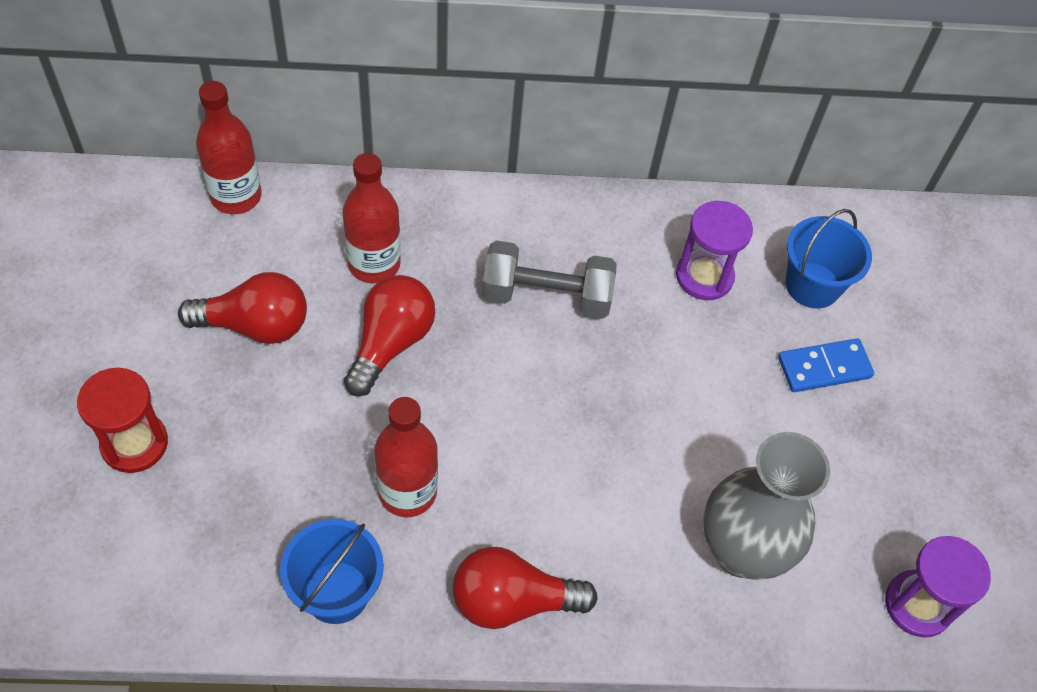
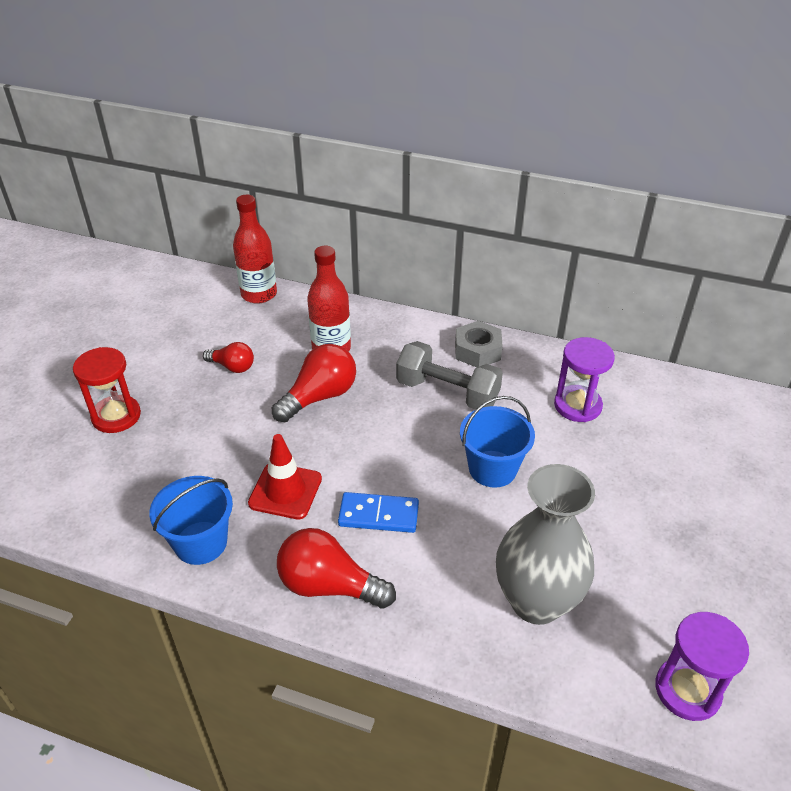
camera: 25 degrees right, 15 degrees down
(255, 325) = (232, 367): red light bulb -> red light bulb, size x0.60
(407, 492) = (285, 491): red bottle -> red traffic cone
(560, 223) = (477, 351): none -> grey nut
(812, 285) = (667, 430): blue bucket -> blue bucket (492, 469)
(824, 368) = (658, 488): blue domino -> blue domino (378, 515)

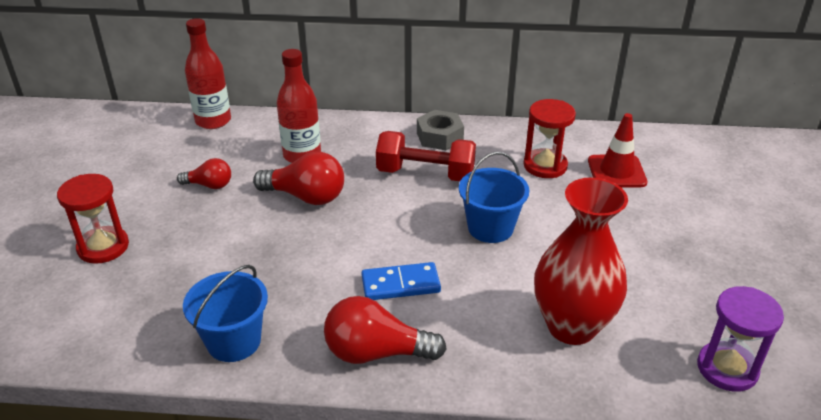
camera: 15 degrees left, 5 degrees down
(285, 491) = (302, 281): red traffic cone -> red traffic cone (616, 171)
(319, 397) = (306, 197): red light bulb -> red light bulb turned 75 degrees clockwise
(447, 392) = (425, 174): grey dumbbell -> red dumbbell
(536, 601) = (571, 326): grey vase -> red vase
(577, 405) = (545, 166): purple hourglass -> red hourglass

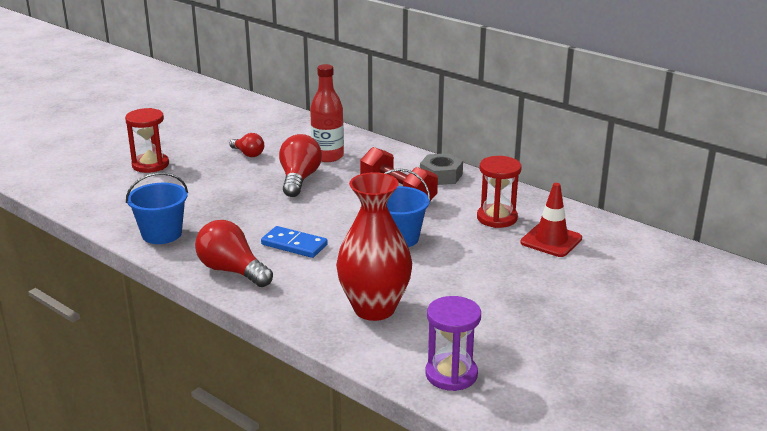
camera: 35 degrees right, 10 degrees down
(213, 121) = (296, 120): red bottle -> none
(306, 197) = (299, 179): red light bulb -> red light bulb turned 135 degrees counterclockwise

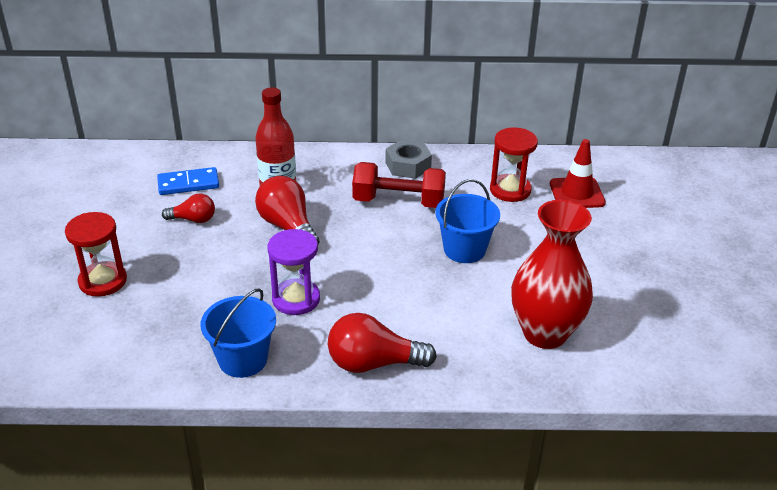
camera: 40 degrees left, 10 degrees up
(294, 245) = (388, 303): blue domino -> blue domino (188, 184)
(451, 374) = (681, 362): purple hourglass -> purple hourglass (296, 299)

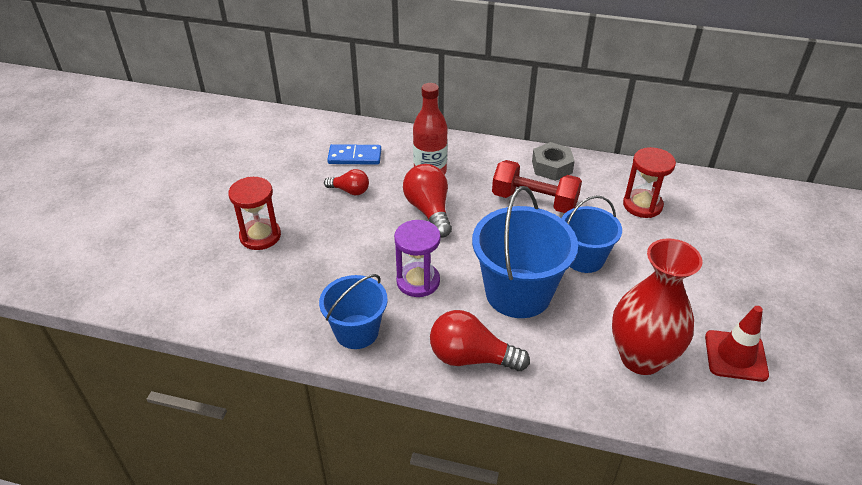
camera: 15 degrees right, 5 degrees up
(405, 293) = (518, 293): none -> blue bucket
(576, 193) = (707, 218): red traffic cone -> red traffic cone (735, 356)

